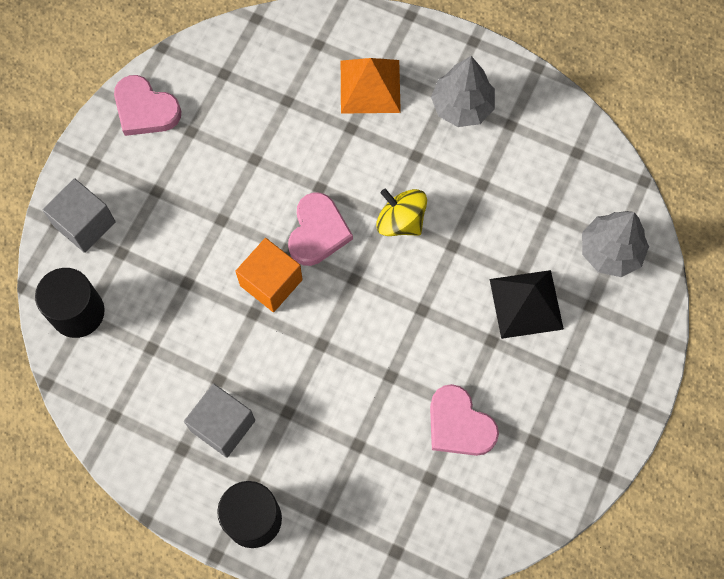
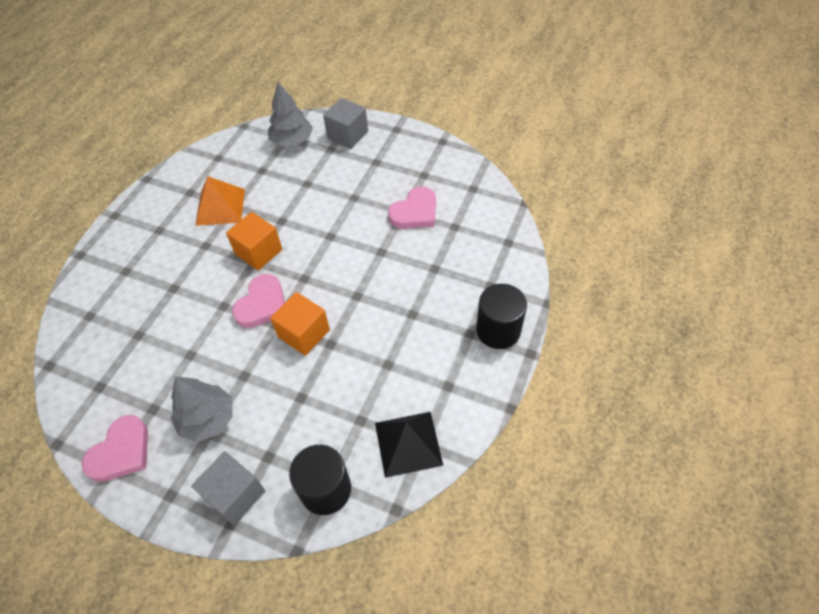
camera: 90 degrees left, 15 degrees down
(223, 425) = (426, 358): grey cube -> grey cube (347, 135)
(318, 232) = (262, 304): pink heart -> pink heart turned 105 degrees clockwise
(370, 86) = (138, 277): orange pyramid -> orange pyramid (220, 207)
(401, 221) = (258, 252): yellow spinning top -> orange cube
(462, 106) = (168, 220): grey tree -> grey tree (207, 419)
(526, 304) = (327, 180): black pyramid -> black pyramid (408, 443)

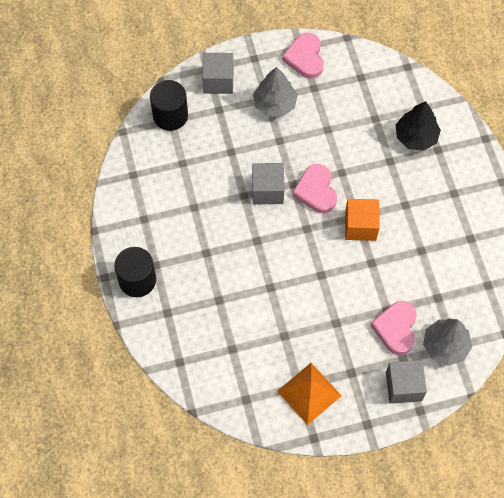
camera: 140 degrees right, 10 degrees up
(127, 293) = (416, 137): none -> black tree
(220, 207) = (431, 242): orange pyramid -> orange pyramid (309, 393)
(304, 333) = (267, 190): orange cube -> grey cube
(408, 443) = (142, 169): black pyramid -> none
(415, 212) = (274, 341): pink heart -> pink heart (396, 328)

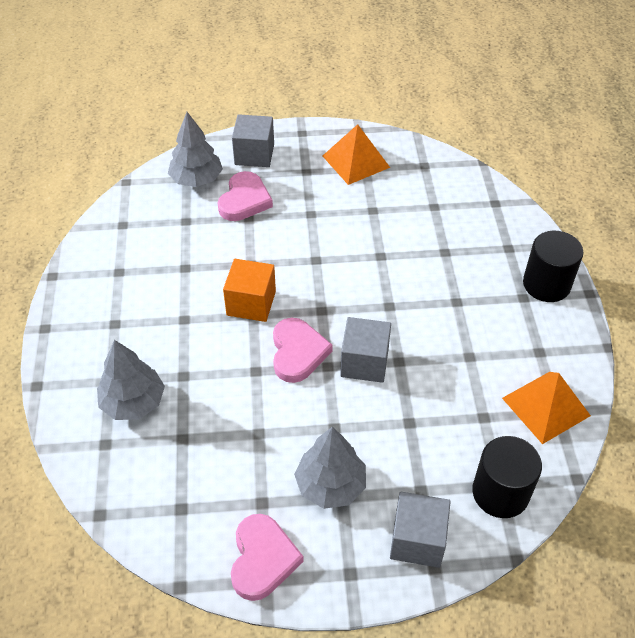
camera: 170 degrees left, 15 degrees down
(141, 177) = (546, 407): none -> orange pyramid
(416, 137) = (133, 402): black tree -> grey tree

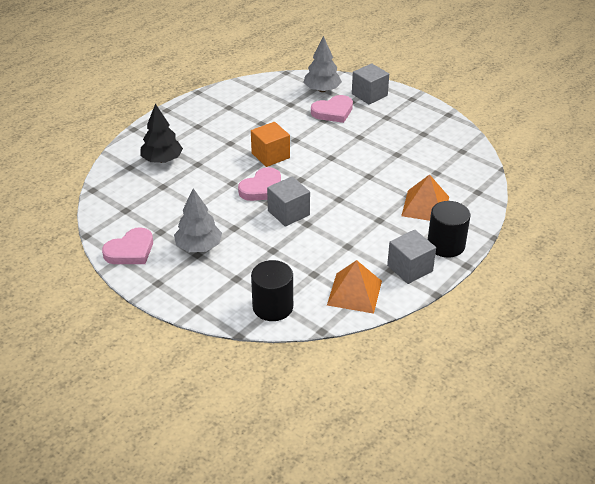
camera: 45 degrees right, 10 degrees down
(133, 402) = (162, 160): grey tree -> black tree
(356, 161) = (422, 127): orange pyramid -> orange pyramid (425, 206)
(417, 540) = (205, 294): grey cube -> grey cube (410, 268)

